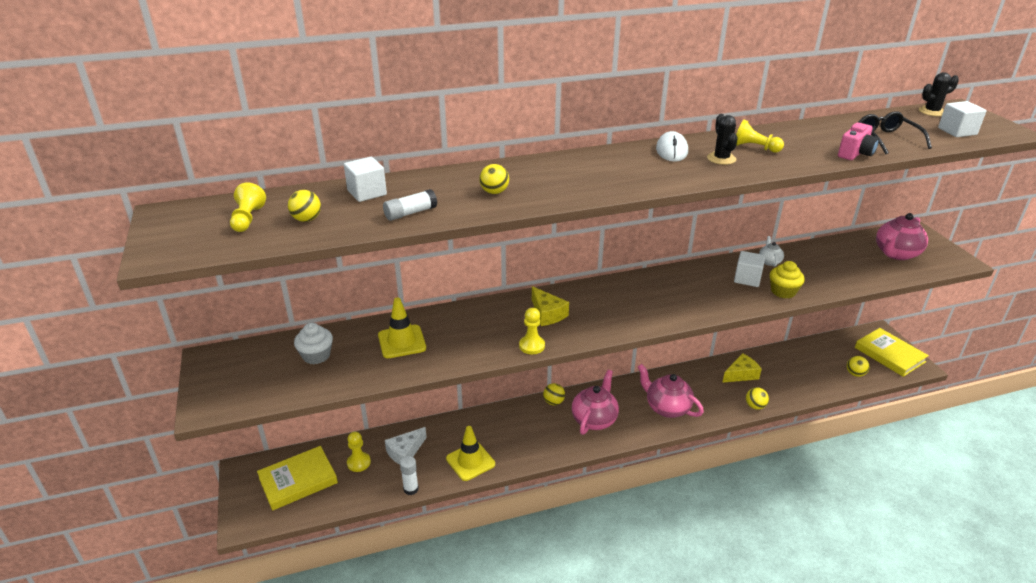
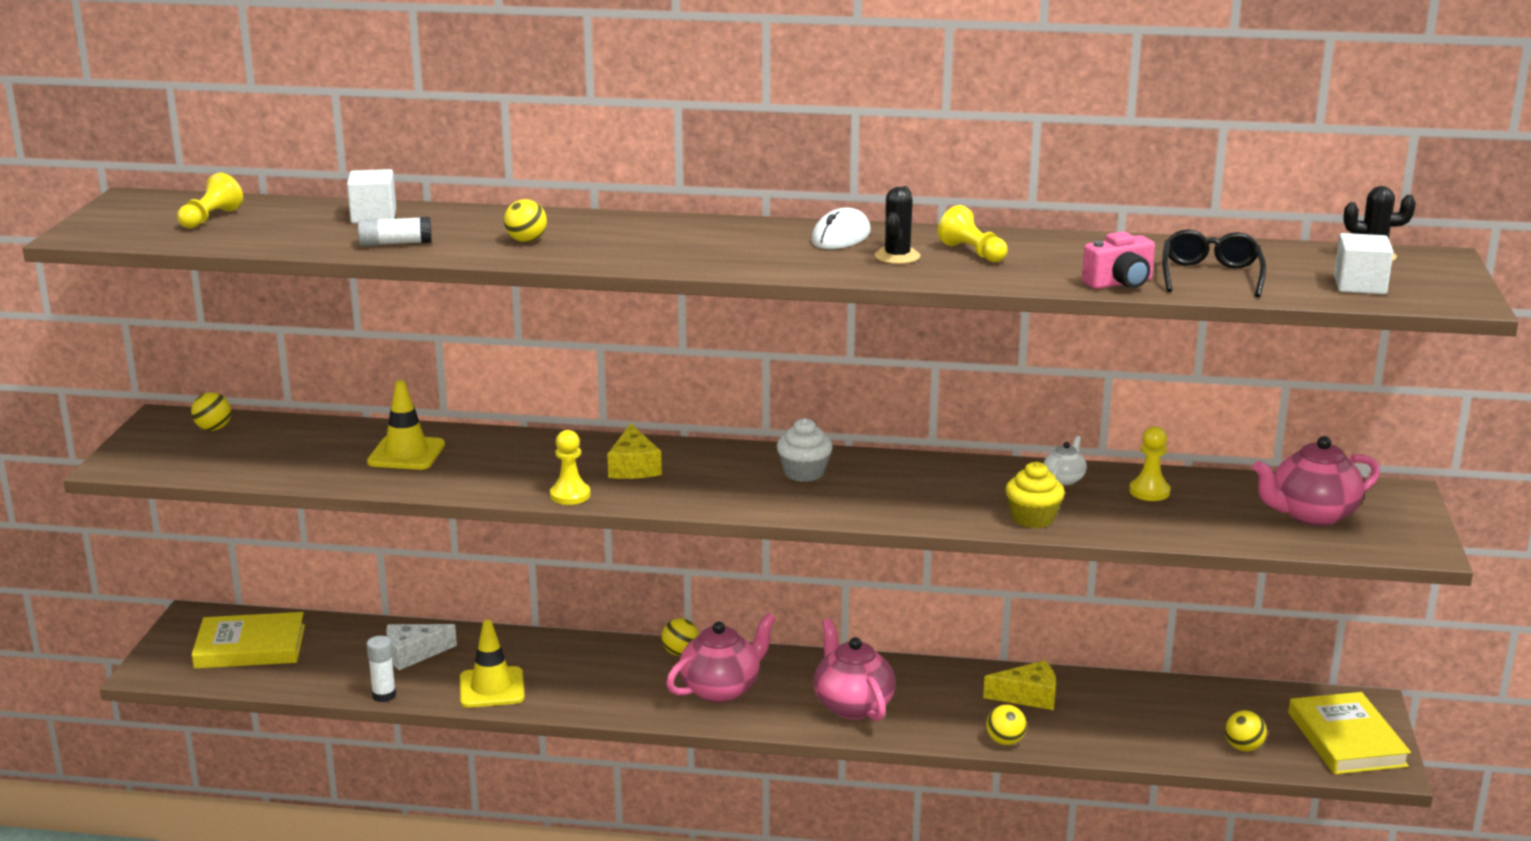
camera: 25 degrees right, 10 degrees down
(307, 219) = (272, 229): yellow ball -> yellow ball (213, 429)
(316, 355) = (288, 444): white cupcake -> white cupcake (804, 473)
(359, 463) = (342, 649): yellow pawn -> yellow pawn (1149, 491)
(747, 279) = (995, 491): white cube -> none

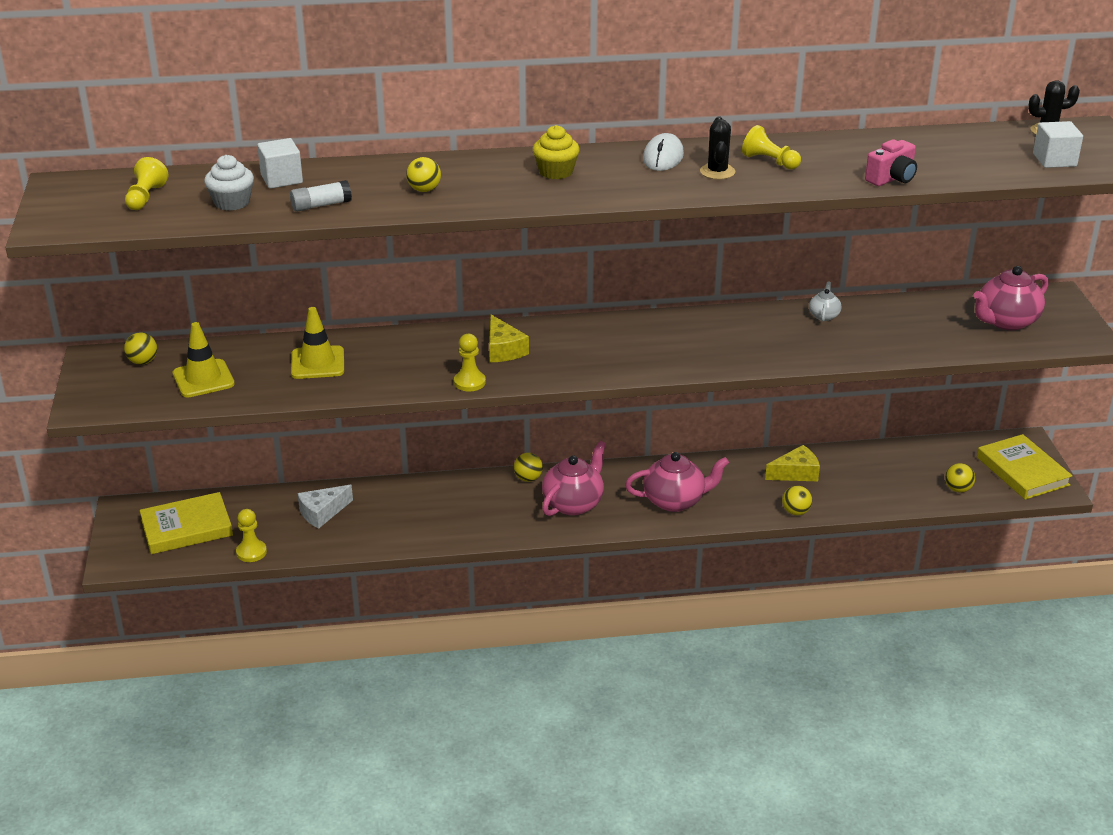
camera: 15 degrees left, 10 degrees up
(384, 695) = (318, 552): white glue stick -> none
(492, 688) = (399, 531): yellow traffic cone -> yellow traffic cone (203, 379)
(804, 473) = (634, 337): white cupcake -> white cupcake (232, 202)
(852, 705) = (675, 501): pink teapot -> pink teapot turned 120 degrees clockwise
(1033, 518) = (819, 352): yellow cupcake -> yellow cupcake (556, 172)
(1149, 491) = (888, 318): yellow pawn -> yellow pawn (251, 552)
(1211, 276) = (949, 163): black glasses -> none

